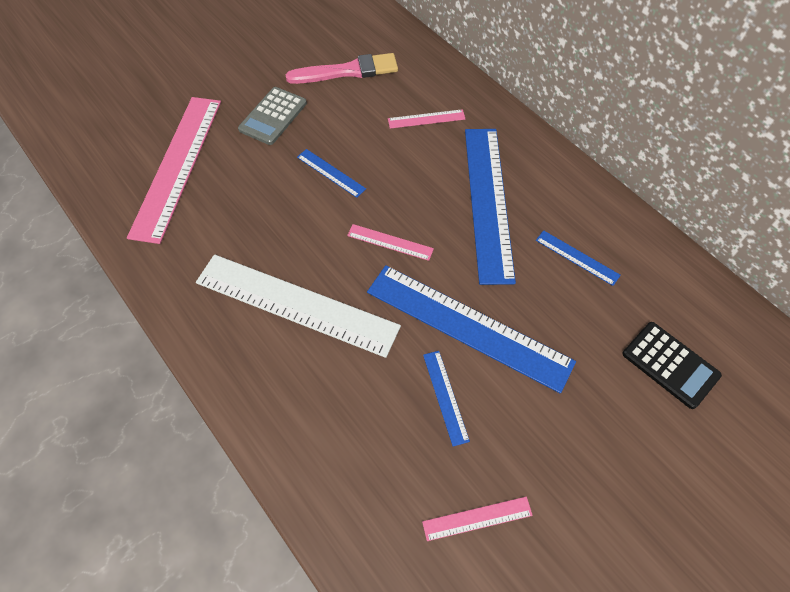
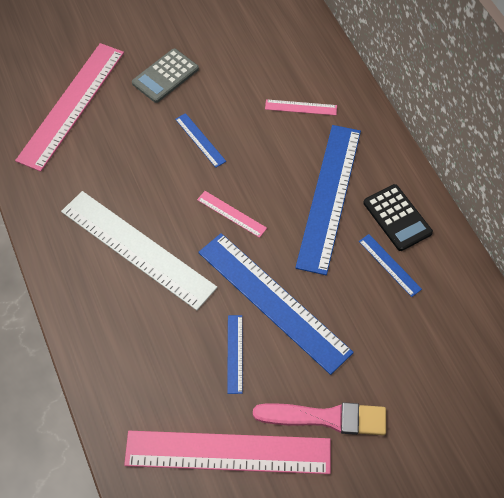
camera: 15 degrees right, 0 degrees up
(348, 71) = (244, 45): pink brush -> pink brush (326, 418)
(477, 518) = (228, 452): pink ruler -> pink ruler, size x2.30
(670, 365) = (434, 375): black calculator -> black calculator (397, 218)

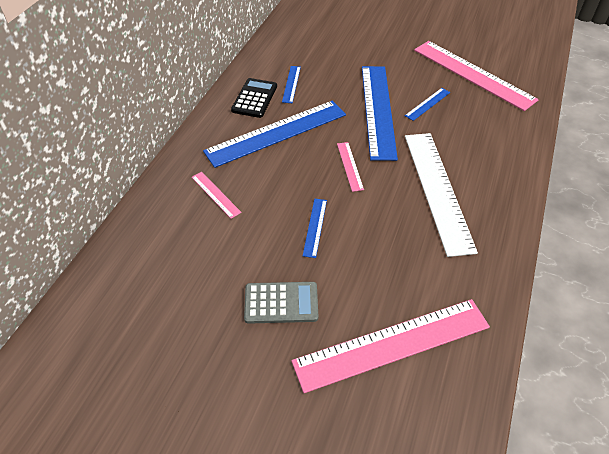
camera: 135 degrees left, 10 degrees down
(326, 418) = (406, 57): pink brush -> none

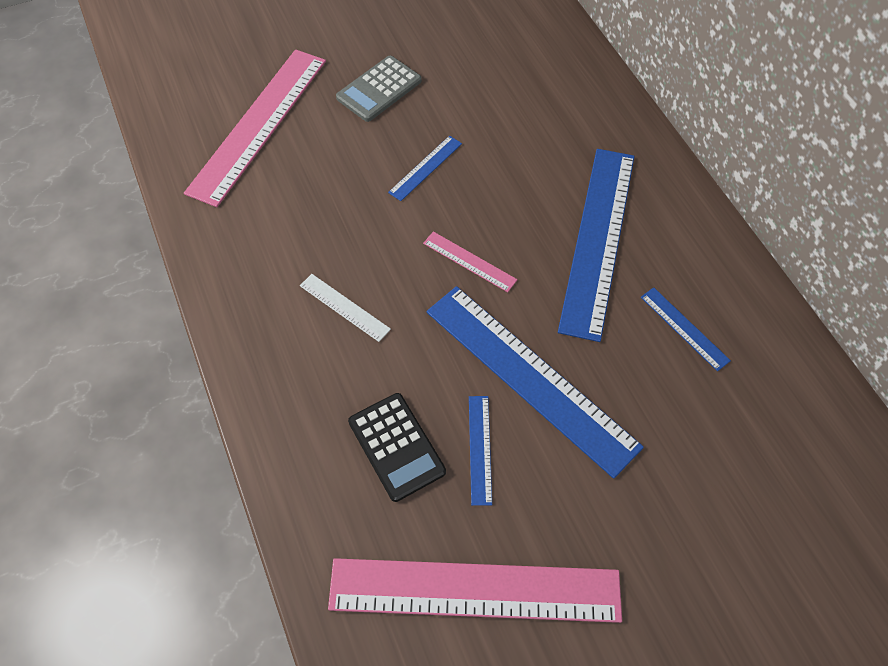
camera: 135 degrees right, 10 degrees up
(215, 194) = (554, 127): pink ruler -> none
(254, 98) = (689, 266): black calculator -> black calculator (396, 446)
(315, 227) = (425, 168): blue ruler -> blue ruler turned 75 degrees clockwise
(438, 190) = (344, 307): white ruler -> white ruler, size x0.43

